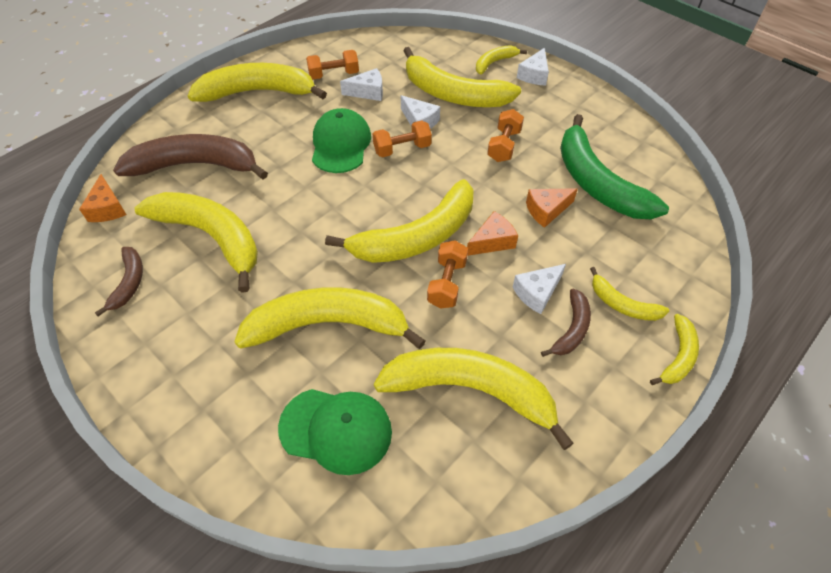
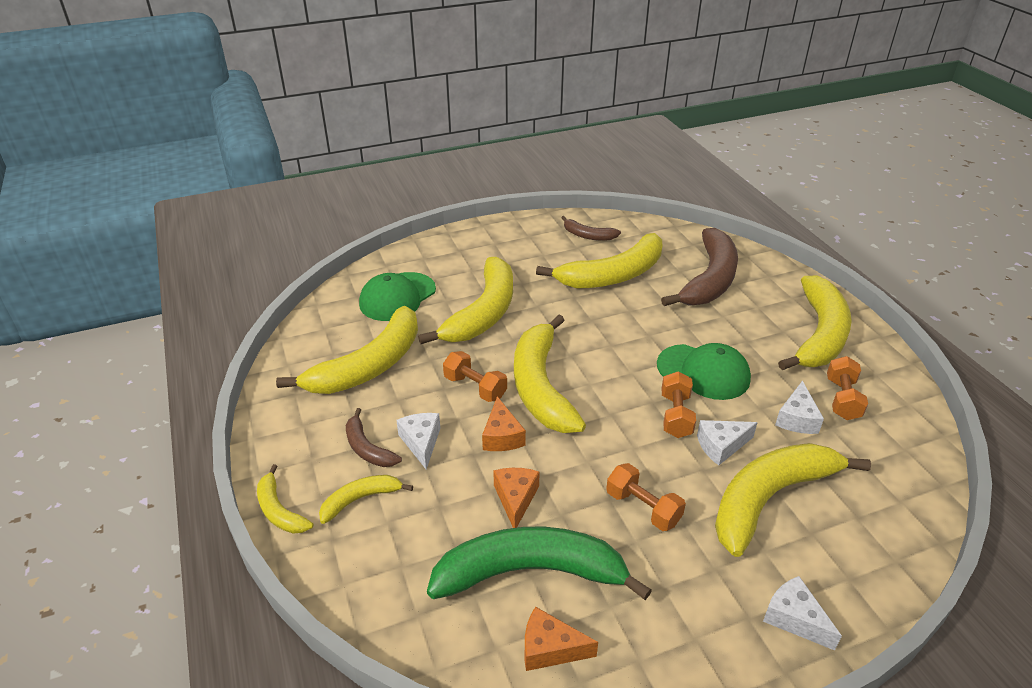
camera: 115 degrees right, 15 degrees down
(107, 208) = (674, 233): orange cheese -> orange cheese (550, 648)
(494, 63) = (840, 579): yellow banana -> none

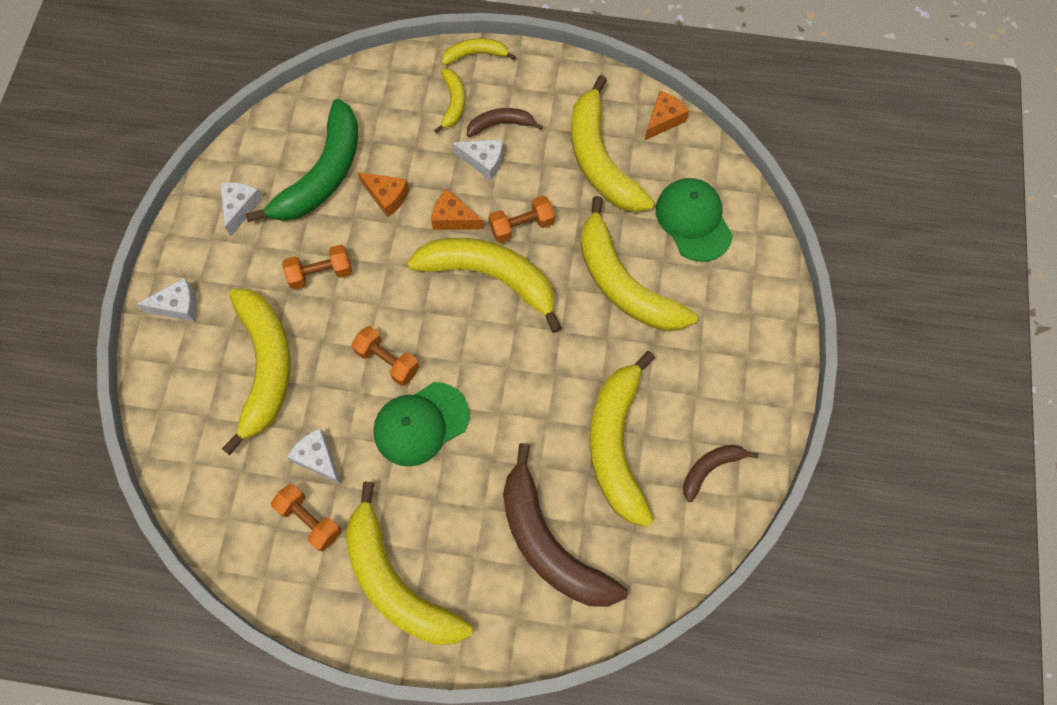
camera: 120 degrees right, 30 degrees up
(550, 648) = (266, 157): orange cheese -> orange cheese (663, 120)
(721, 446) = (334, 372): white cheese -> white cheese (240, 207)

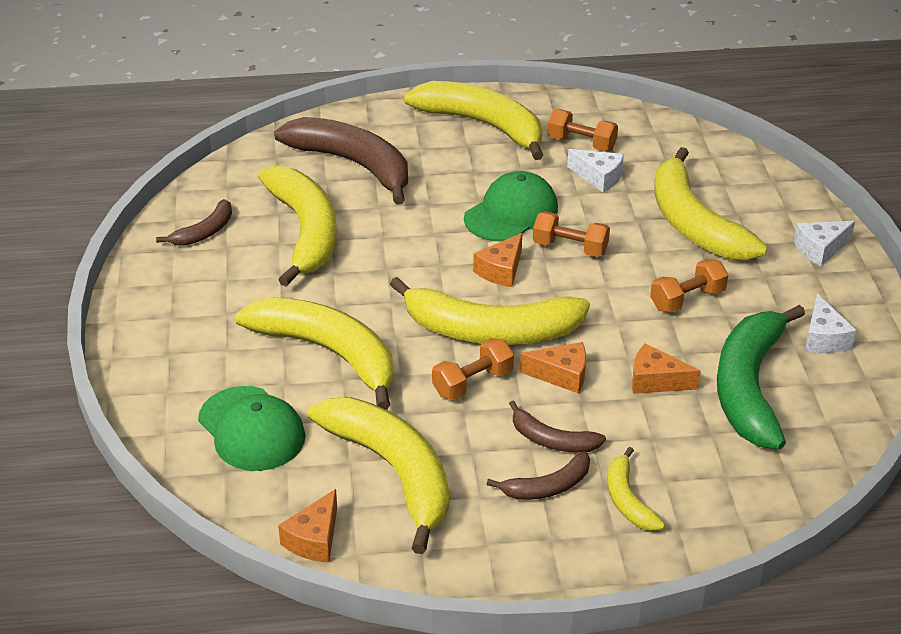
camera: 165 degrees right, 30 degrees down
(457, 346) = (501, 270): none -> orange cheese
(475, 54) = (627, 571): yellow banana -> none
(483, 161) = (552, 440): white cheese -> brown banana

